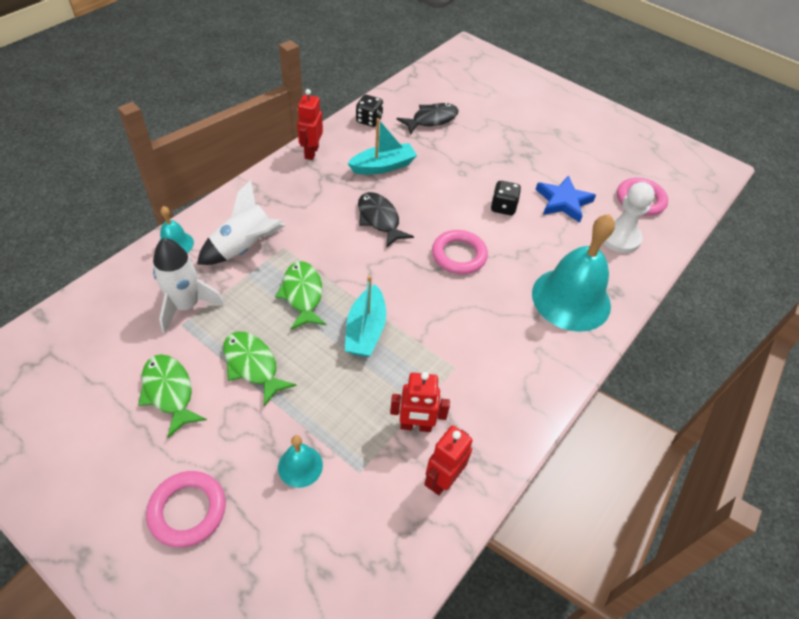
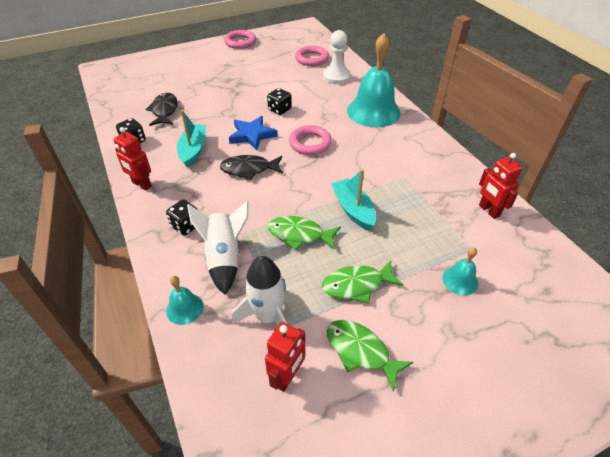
camera: 60 degrees left, 5 degrees down
(169, 392) = (361, 351): green fish -> green fish turned 45 degrees clockwise
(188, 510) = (482, 363): pink ring -> pink ring (240, 42)
(273, 205) = (186, 226): none -> black dice
(365, 330) = (353, 209): turquoise boat -> turquoise boat turned 150 degrees counterclockwise
(415, 426) = (445, 210): red robot -> red robot (287, 377)
(563, 202) = (292, 85): blue star -> blue star (252, 135)

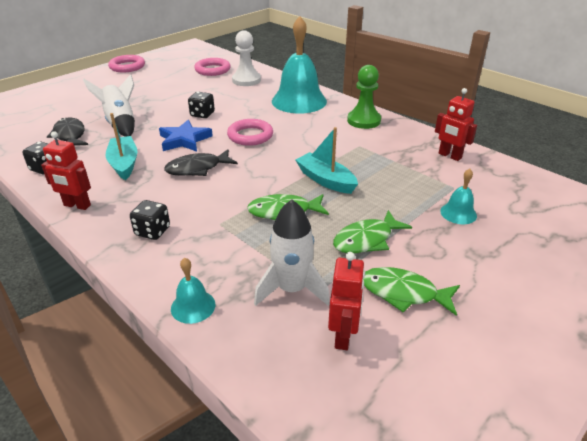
camera: 20 degrees left, 10 degrees down
(224, 258) = (213, 249): white rocket -> white rocket (120, 124)
(424, 148) = (363, 121): none -> green pawn

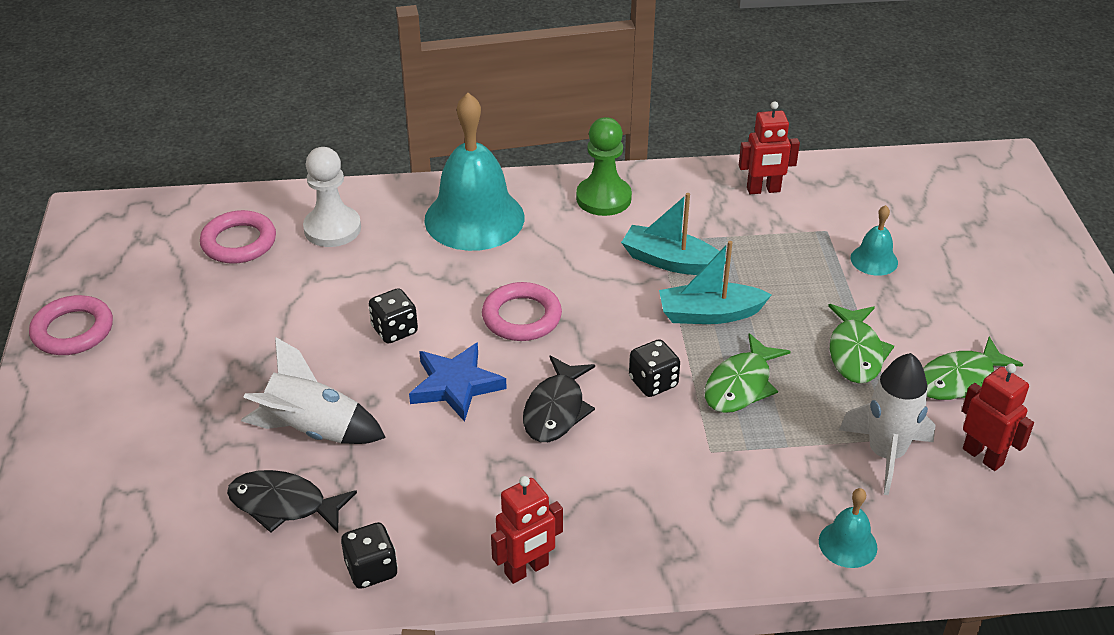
camera: 50 degrees left, 5 degrees up
(124, 164) = (457, 477): turquoise boat -> turquoise boat (670, 261)
(152, 231) = (669, 518): black dice -> black dice (653, 382)

